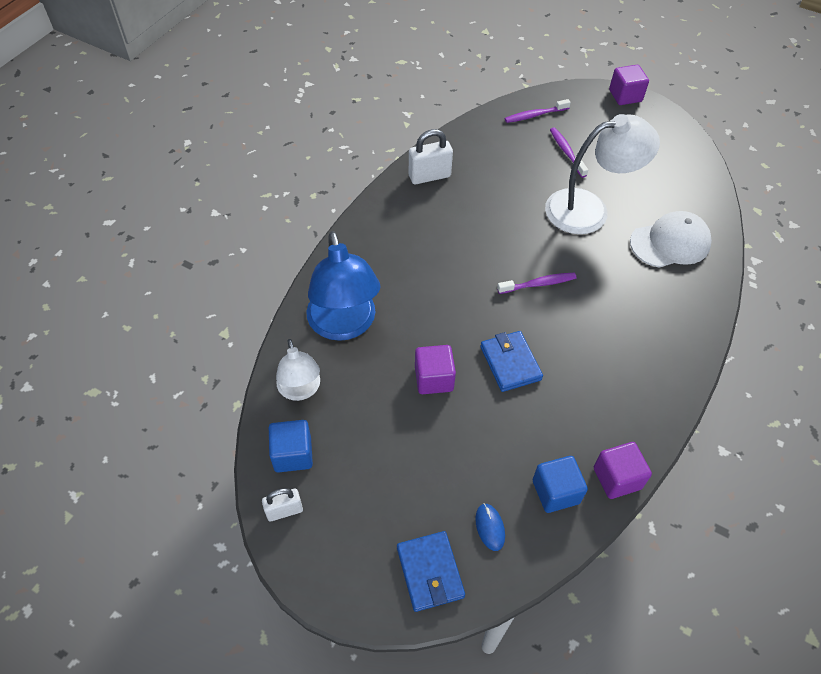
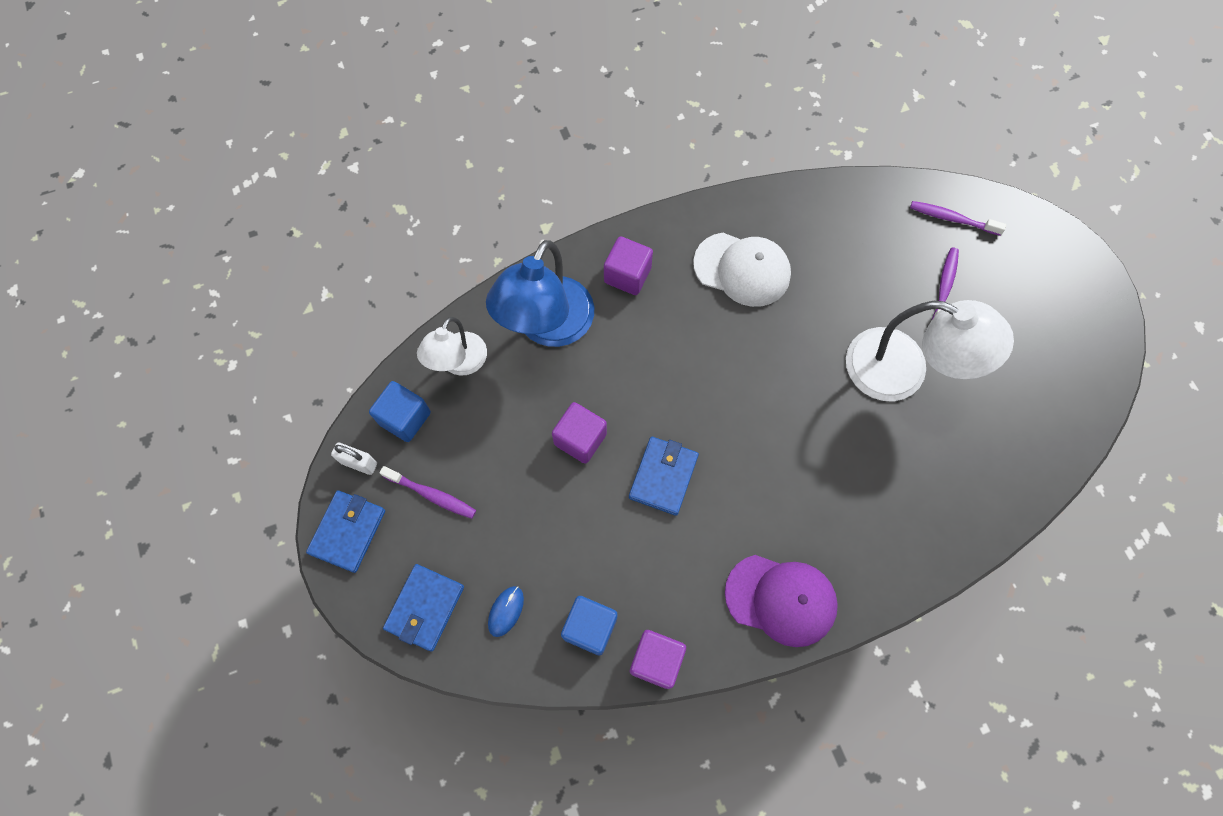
camera: 40 degrees right, 15 degrees up
(320, 566) = (348, 532): none -> blue wallet
(429, 176) = (768, 219): white padlock -> none
(538, 284) = (767, 417): purple toothbrush -> purple toothbrush (432, 495)
(625, 96) = (1086, 261): purple cube -> purple cube (627, 275)
(651, 382) = (781, 599): none -> purple cap
(670, 243) = (953, 472): white cap -> white cap (742, 269)

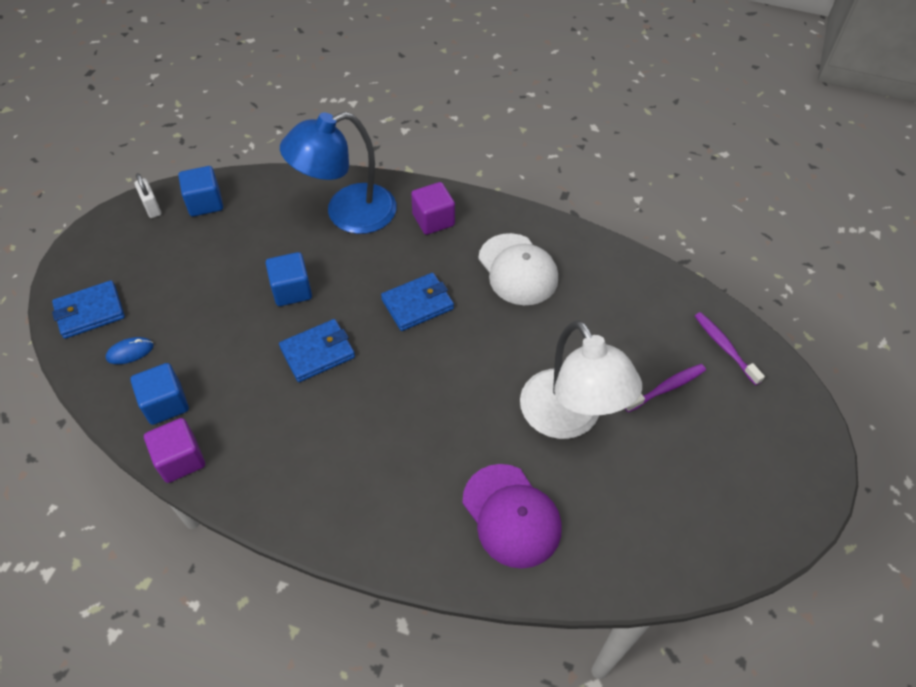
camera: 40 degrees right, 15 degrees down
(348, 532) = (102, 238): blue wallet -> blue wallet (417, 304)
(432, 495) = (169, 254): purple toothbrush -> none
(458, 363) = (270, 196): white lamp -> none
(580, 439) = (292, 290): purple cube -> blue cube
(781, 599) = (306, 494): purple cap -> purple cap (511, 515)

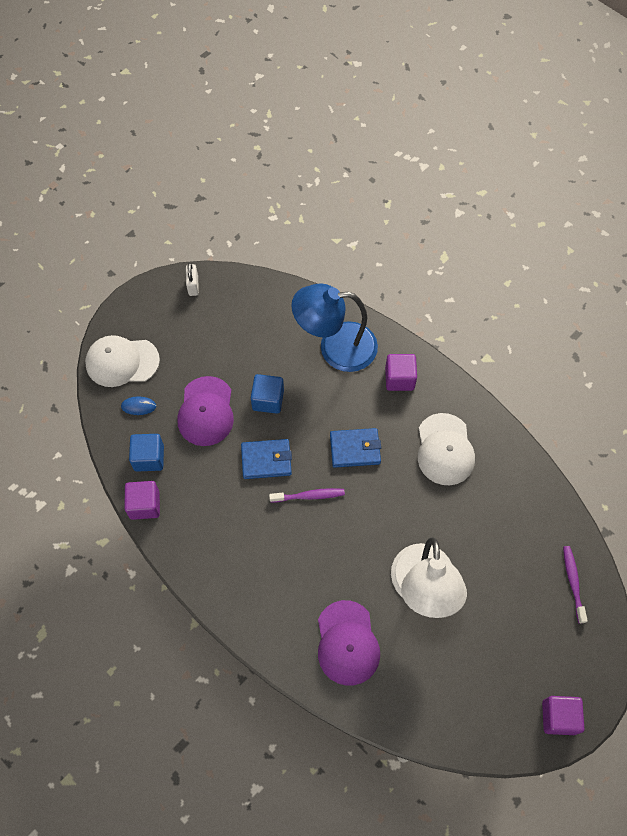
camera: 25 degrees right, 10 degrees up
(90, 312) = (122, 362): blue wallet -> white cap
(205, 203) = (233, 296): blue cube -> none
(220, 328) = (206, 411): none -> purple cap
(666, 388) = (509, 596): purple toothbrush -> purple toothbrush (309, 496)
(793, 493) = (558, 717): none -> purple cube

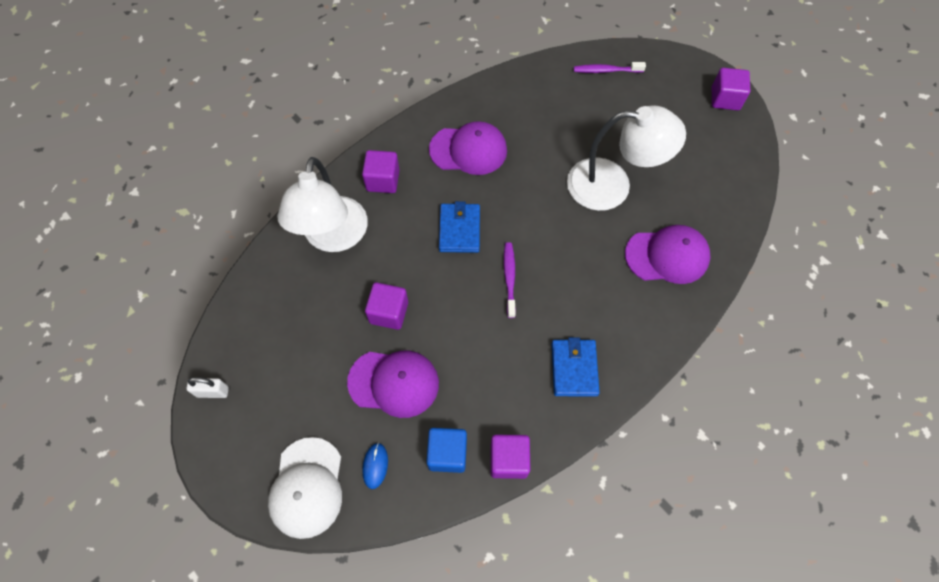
camera: 85 degrees left, 0 degrees up
(266, 460) = (464, 319): blue wallet -> blue wallet (574, 369)
(268, 400) = (389, 312): blue cube -> purple cube
(335, 347) = (333, 237): blue lamp -> white lamp
(445, 449) = (468, 150): white cap -> purple cap

